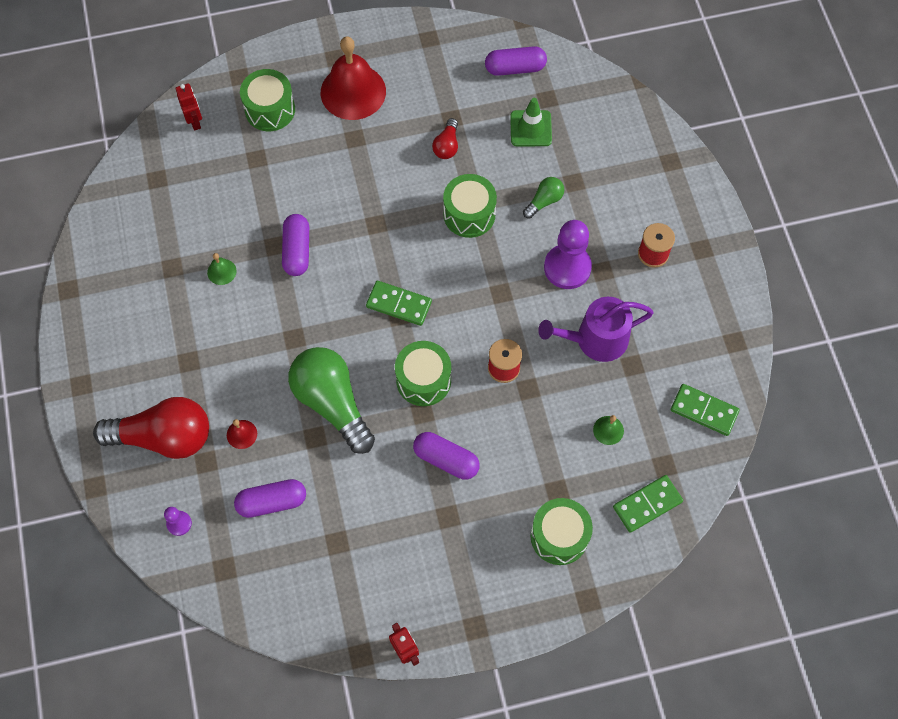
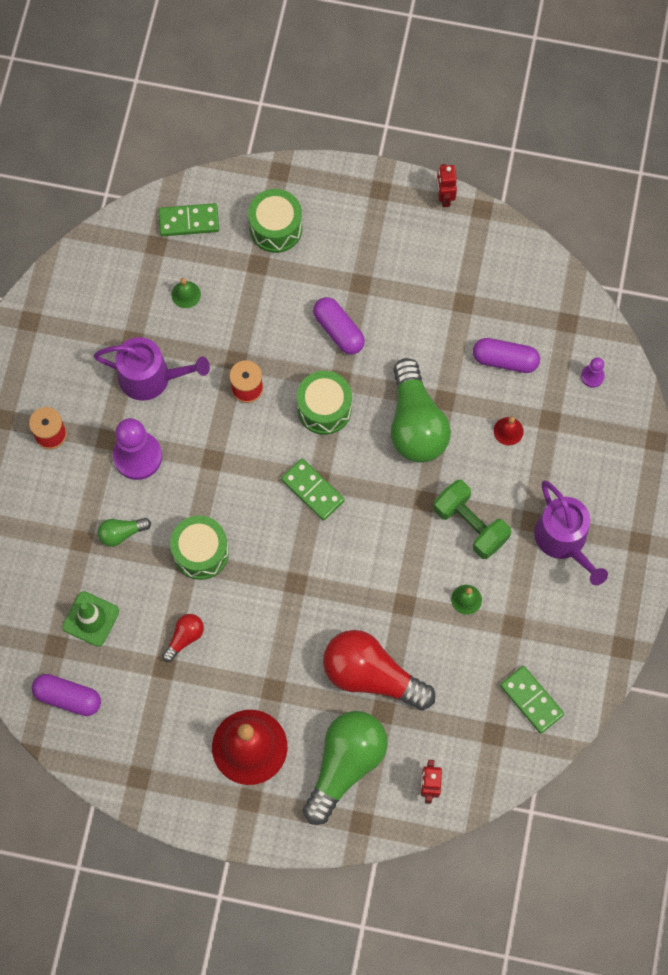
camera: 155 degrees left, 5 degrees up
(152, 357) = (564, 540): none -> purple watering can
(164, 437) = (579, 458): red light bulb -> red light bulb (371, 675)
(243, 334) = (470, 525): none -> green dumbbell
(270, 110) = (345, 764): green drum -> green light bulb
(297, 251) = (384, 589): purple capsule -> none
(704, 411) = (94, 274): green domino -> green domino (531, 700)

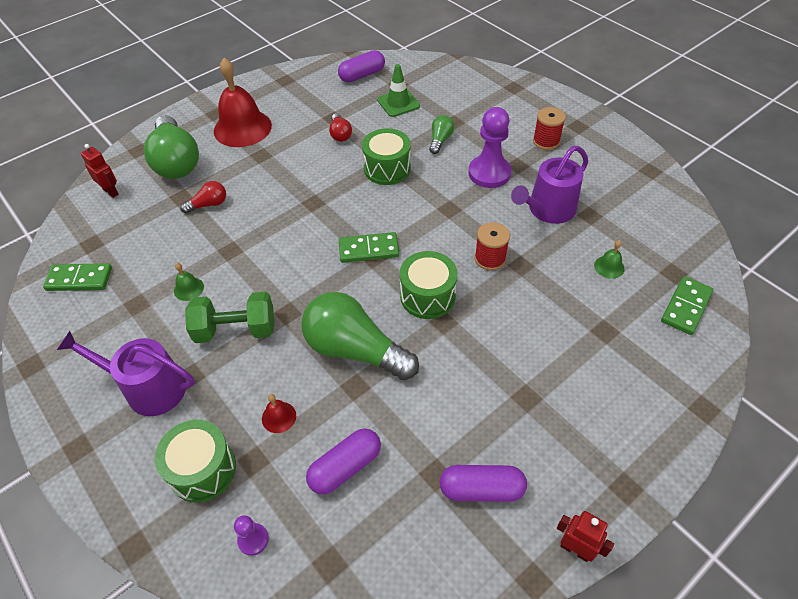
camera: 130 degrees right, 20 degrees down
(276, 228) = (636, 366): green drum -> green drum (202, 469)
(338, 330) = (491, 350): purple capsule -> purple capsule (481, 489)
(371, 675) = (208, 204): red light bulb -> red light bulb, size x0.46

